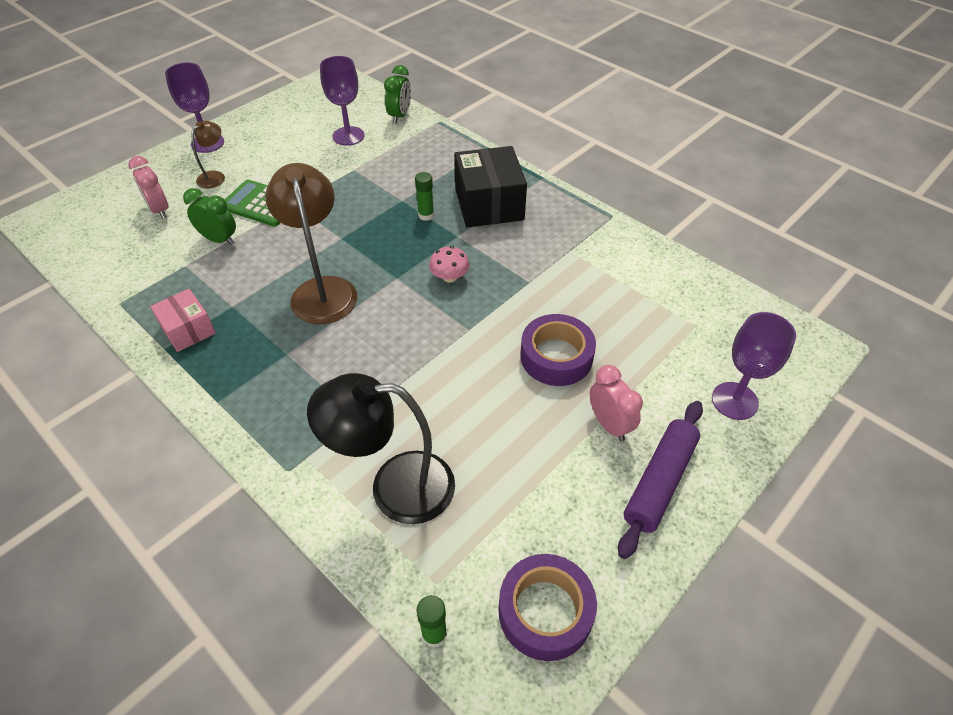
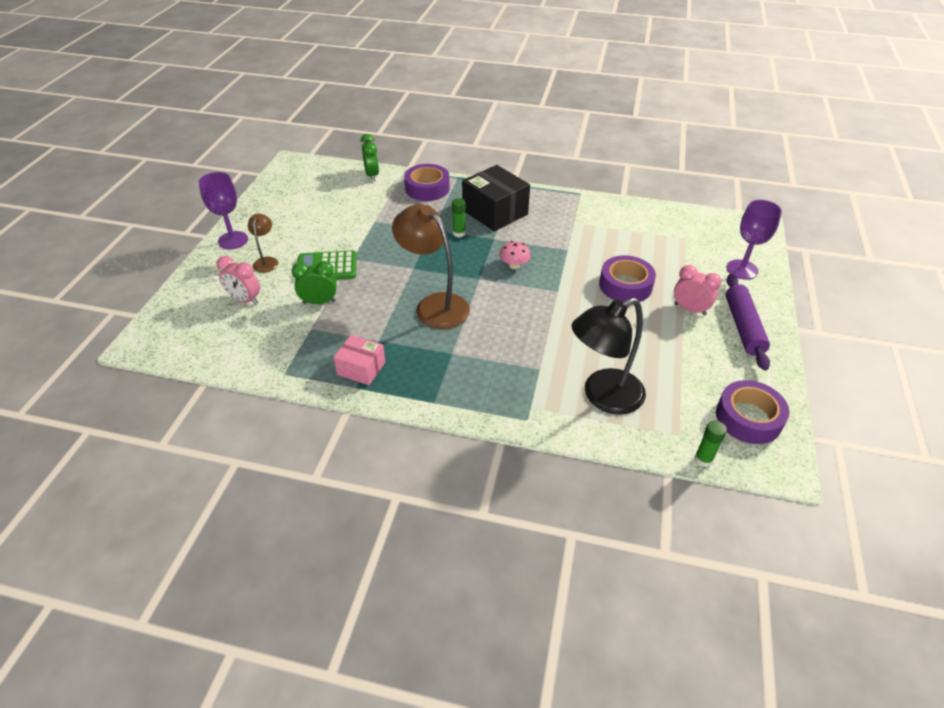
camera: 30 degrees left, 5 degrees down
(348, 136) = (346, 200): purple goblet -> none
(442, 150) = (427, 188): none -> purple tape

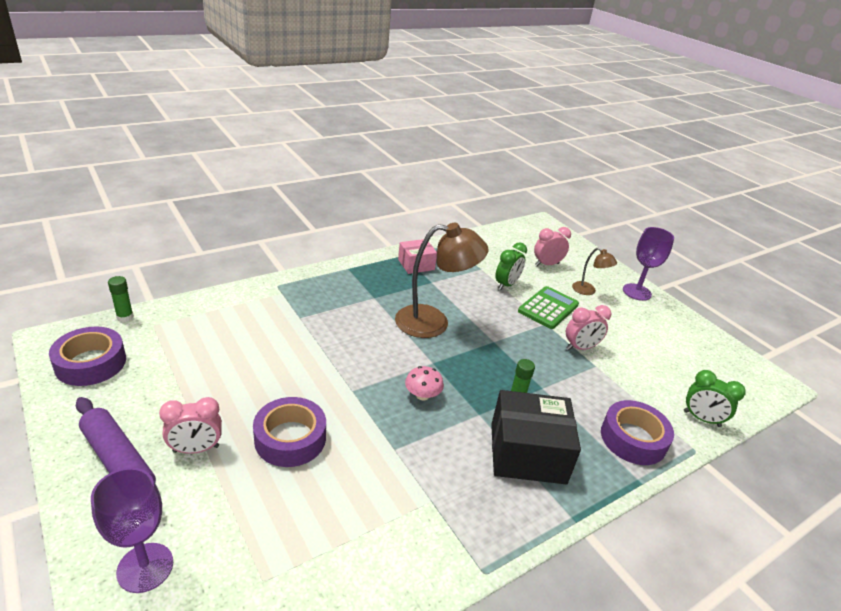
camera: 130 degrees right, 10 degrees down
(361, 234) = (580, 348): none -> pink clock
(603, 396) = (232, 322): black lamp -> none

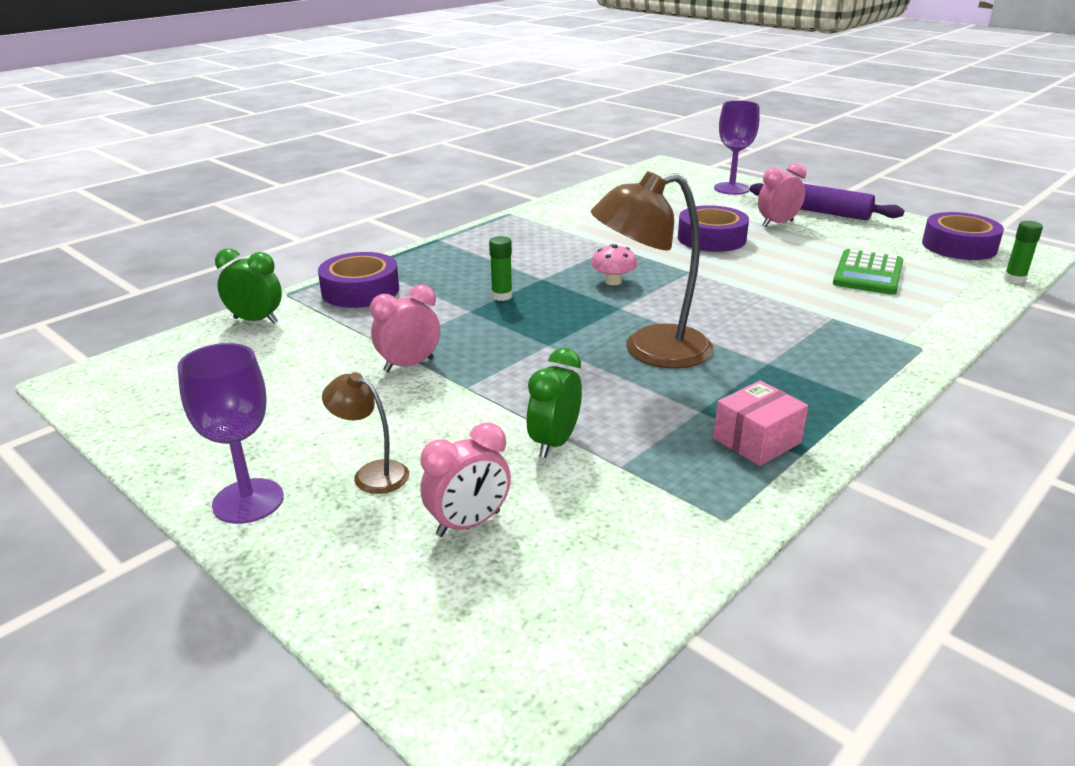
camera: 170 degrees right, 5 degrees down
(527, 453) = (483, 264): black box -> none
(548, 308) = (463, 415): green calculator -> green calculator (868, 273)

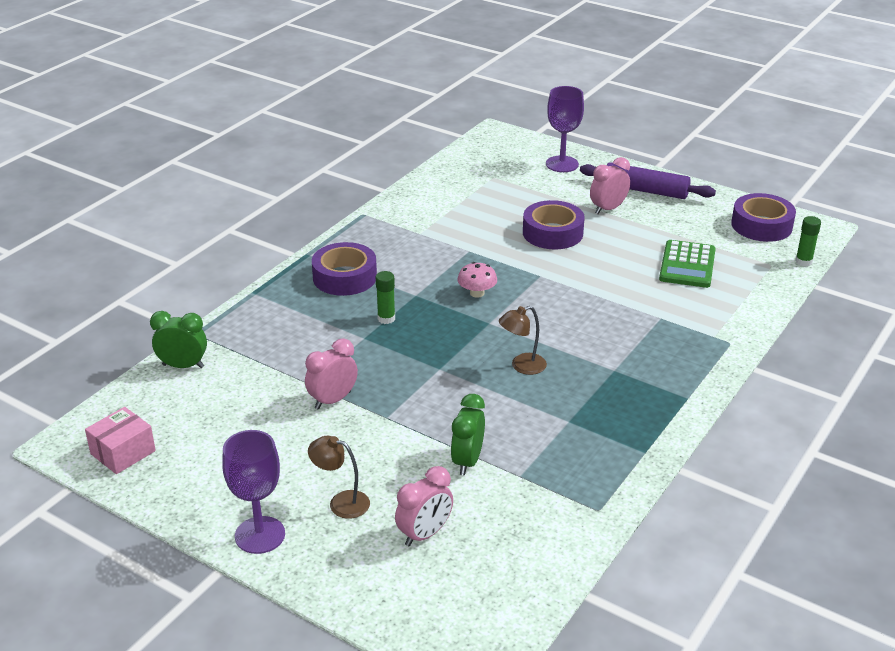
camera: 10 degrees left, 5 degrees up
(360, 290) = (260, 323): purple tape -> purple tape (344, 277)
(650, 350) = (522, 366): brown lamp -> brown lamp, size x0.50
(757, 441) = (613, 443): pink box -> pink box (123, 452)

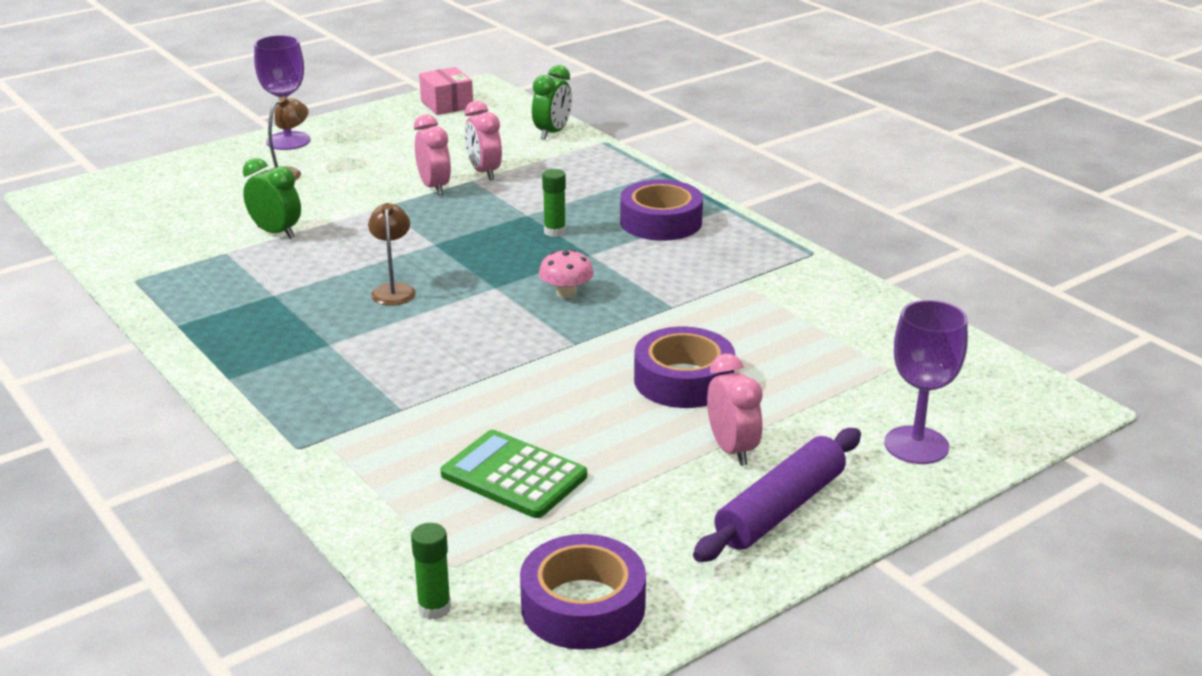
camera: 110 degrees right, 5 degrees down
(424, 534) = (208, 199): pink clock -> pink clock (484, 172)

